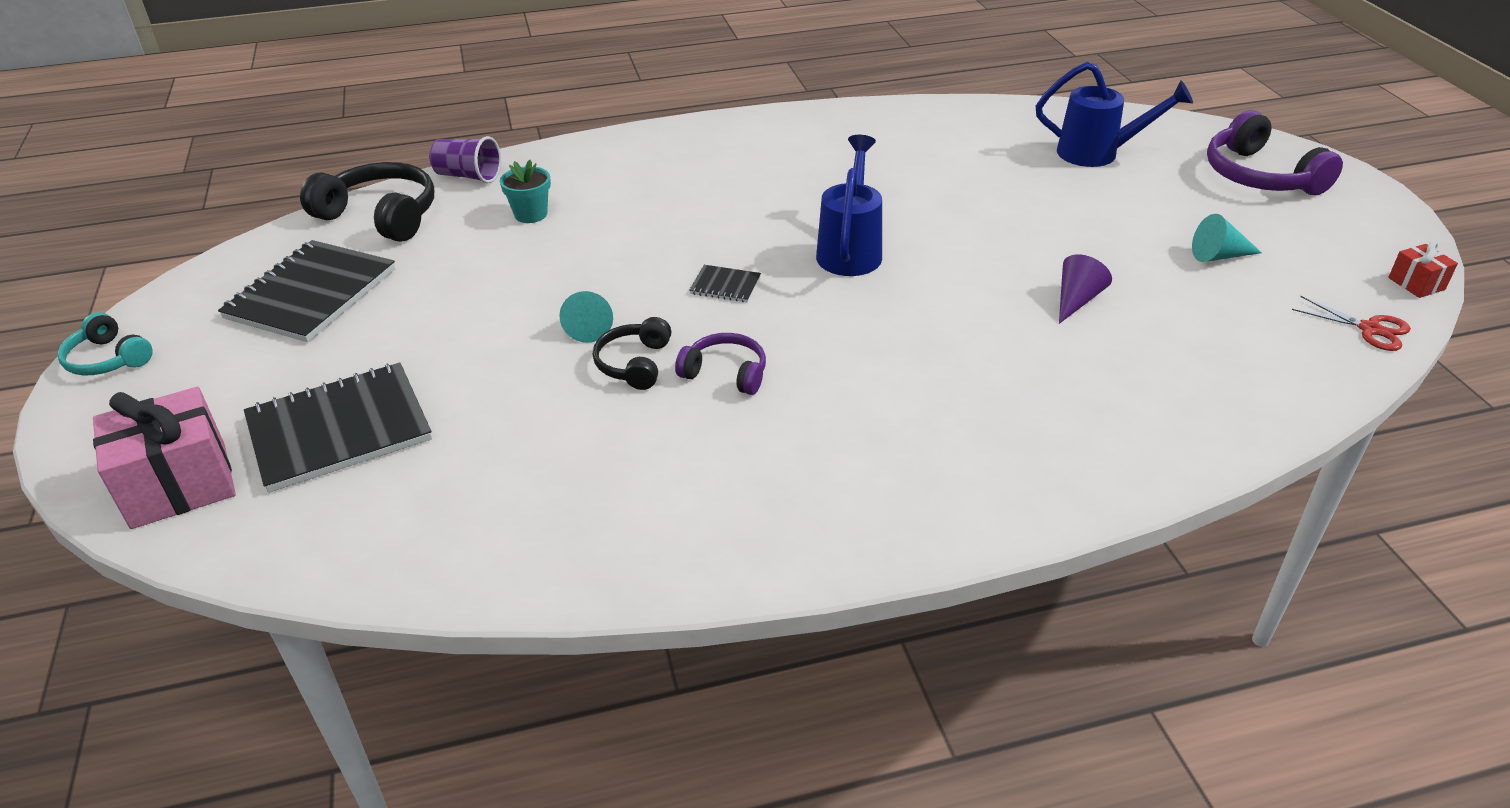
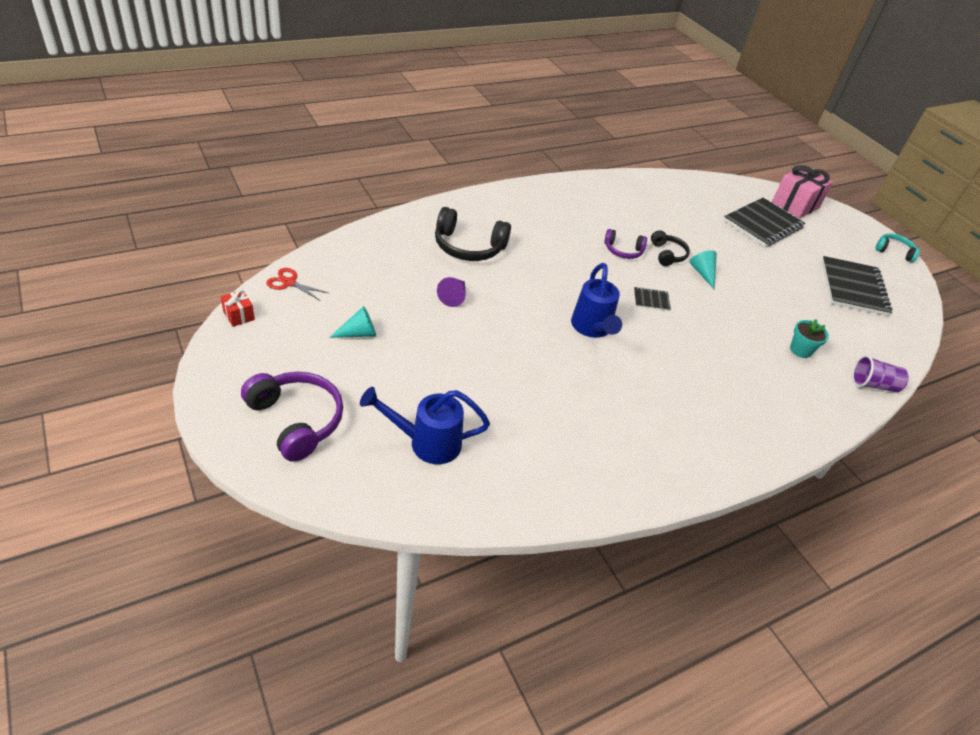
camera: 160 degrees right, 5 degrees up
(381, 216) = (884, 345): black headphones -> black headphones (468, 247)

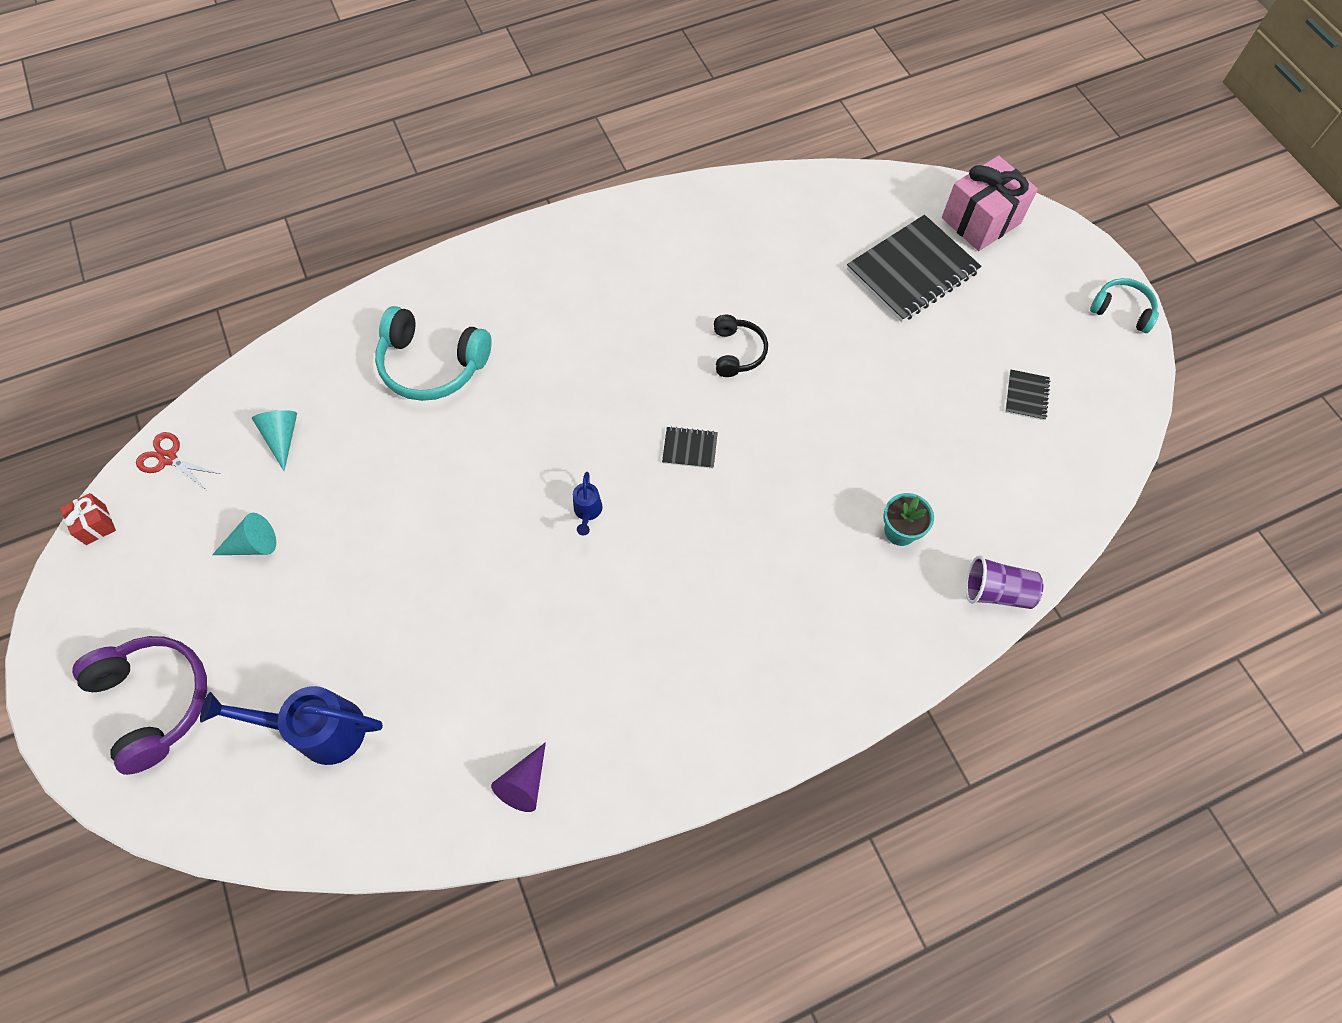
camera: 10 degrees right, 20 degrees up
(453, 297) = (395, 466): purple cone -> purple cone (524, 784)
(468, 247) = (432, 365): black headphones -> turquoise headphones
(592, 329) = (587, 512): blue watering can -> blue watering can, size x0.48
(623, 251) = (668, 351): purple headphones -> none
(702, 273) = (784, 386): turquoise cone -> turquoise cone (282, 437)
(853, 288) = (1026, 396): black notebook -> black notebook, size x0.44

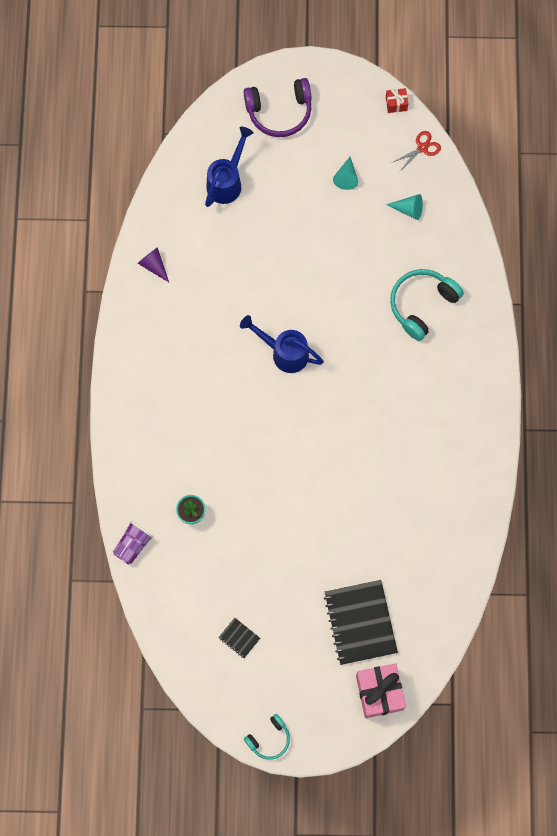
camera: 115 degrees right, 10 degrees up
(587, 512) = (284, 352): blue watering can -> blue watering can, size x2.06
(689, 448) = (297, 424): black notebook -> none
(737, 352) = (350, 482): black headphones -> none

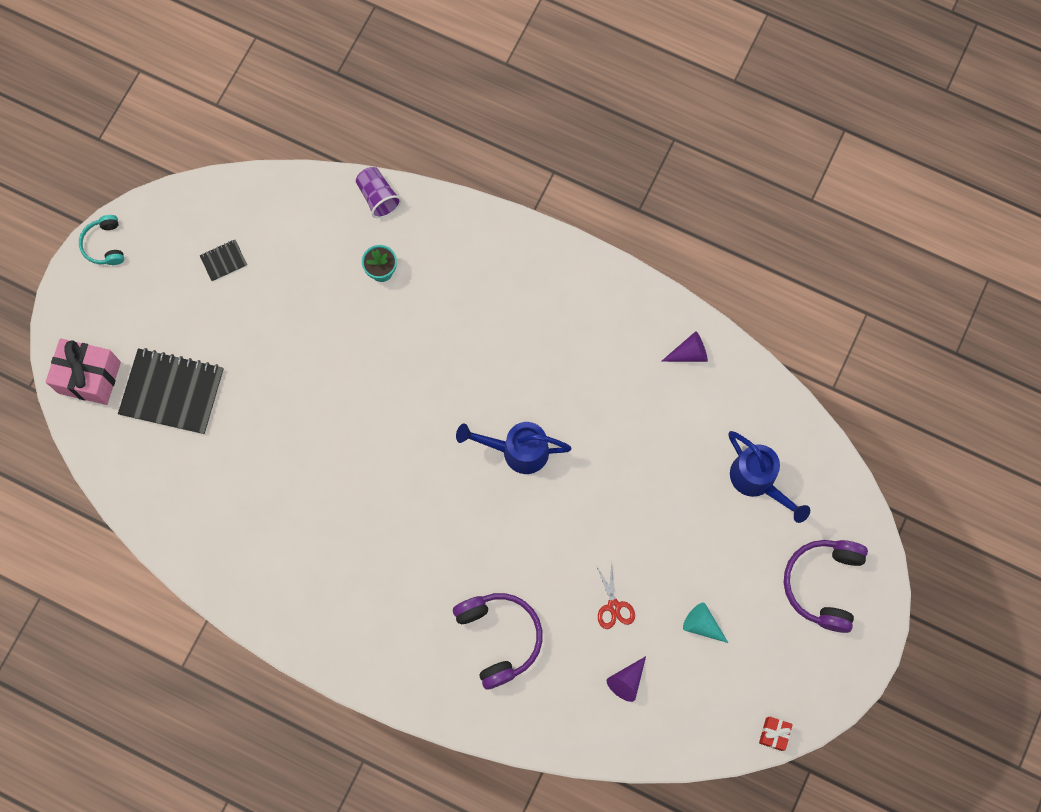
camera: 115 degrees right, 0 degrees up
(284, 352) = (516, 451): blue watering can -> blue watering can turned 135 degrees counterclockwise
(409, 209) = (627, 681): turquoise cone -> purple cone
(422, 148) = (700, 738): red scissors -> red scissors (613, 606)
(422, 304) = (499, 637): turquoise headphones -> purple headphones

